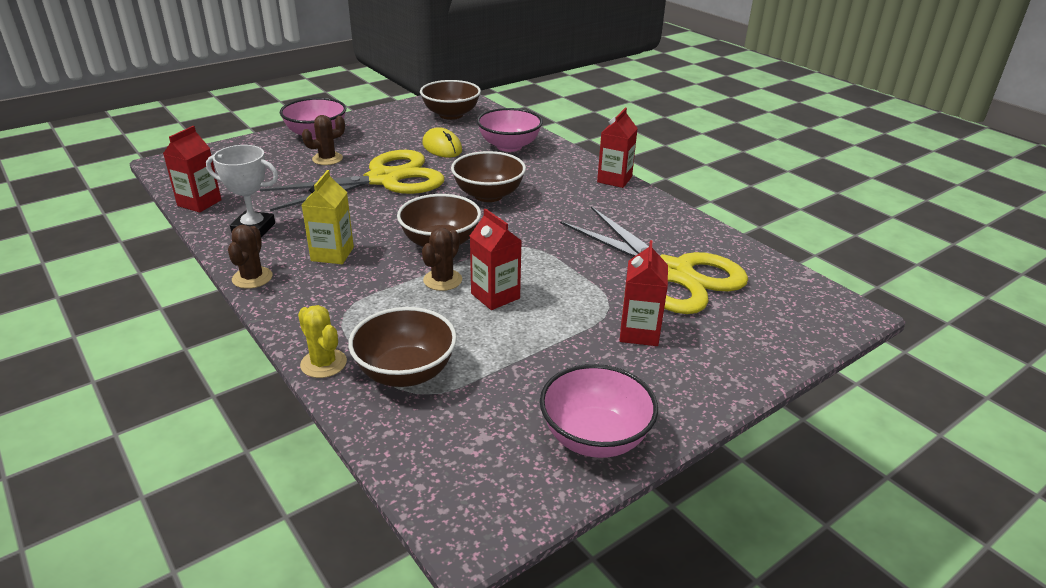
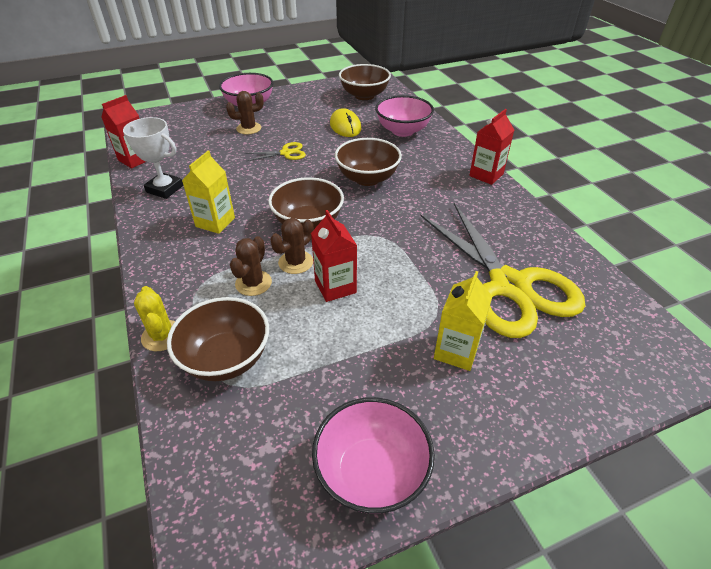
camera: 15 degrees right, 10 degrees up
(252, 278) = (143, 237): brown cactus -> brown cactus (253, 283)
(384, 179) = (286, 153): yellow scissors -> yellow scissors, size x0.41
(639, 333) = (456, 351): red carton -> yellow carton

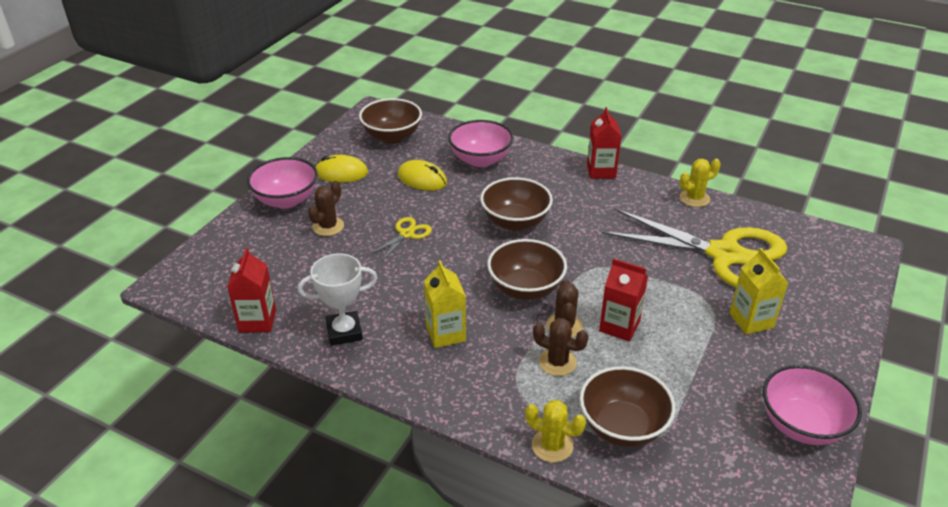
camera: 40 degrees left, 5 degrees down
(253, 283) = (557, 362): brown cactus -> brown cactus turned 45 degrees counterclockwise
(302, 103) = (341, 173): none -> yellow mouse
(544, 229) = (694, 198): none -> yellow cactus

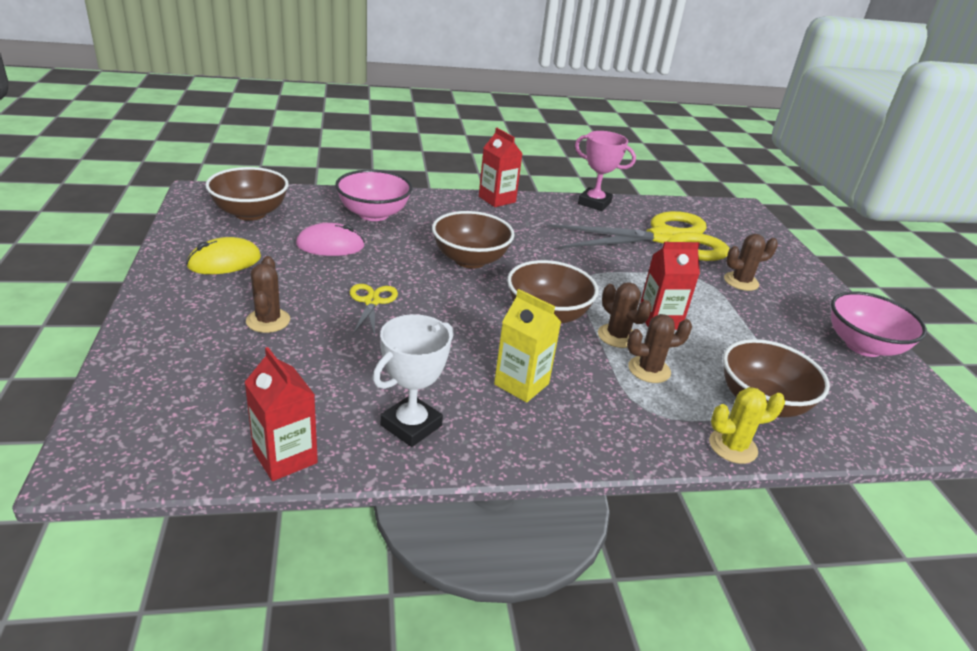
camera: 40 degrees left, 5 degrees down
(286, 200) = (180, 308): pink bowl -> none
(422, 179) = (330, 245): yellow mouse -> pink mouse
(694, 198) = (594, 203): yellow cactus -> pink trophy
(751, 320) = (741, 281): yellow carton -> brown cactus

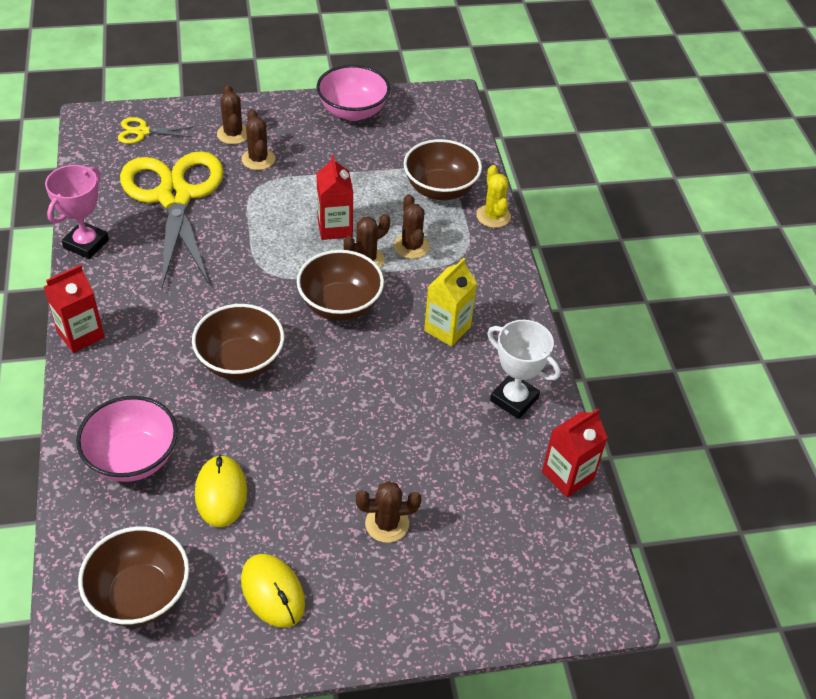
camera: 90 degrees left, 15 degrees up
(330, 245) = (221, 493): pink mouse -> yellow mouse
(372, 302) = (338, 441): yellow scissors -> yellow scissors (142, 132)
(770, 270) = (233, 134): none -> brown cactus

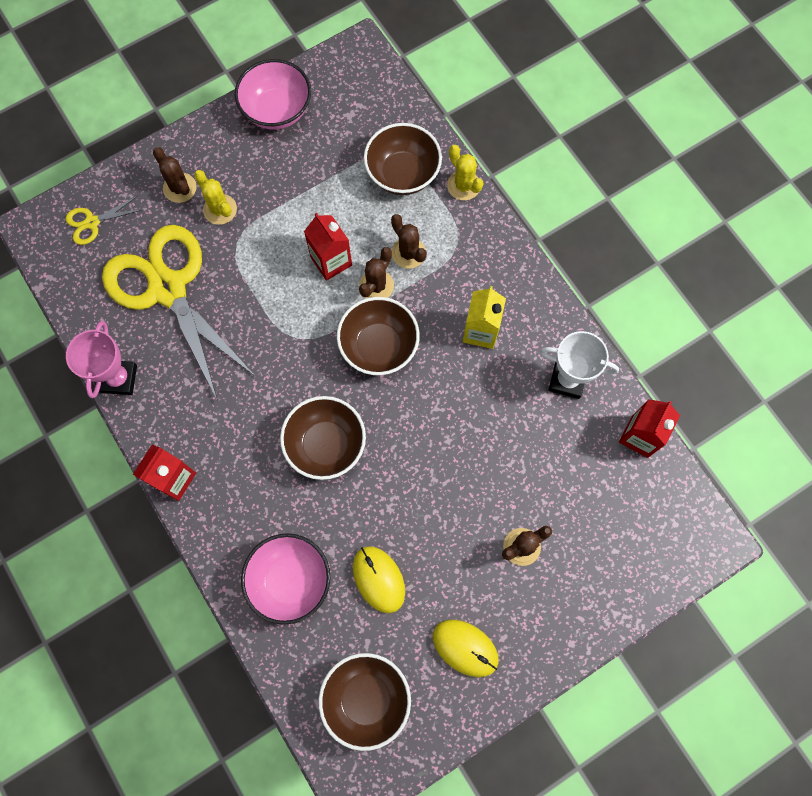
camera: 20 degrees left, 25 degrees up
(258, 159) = (220, 209): brown cactus -> yellow cactus

